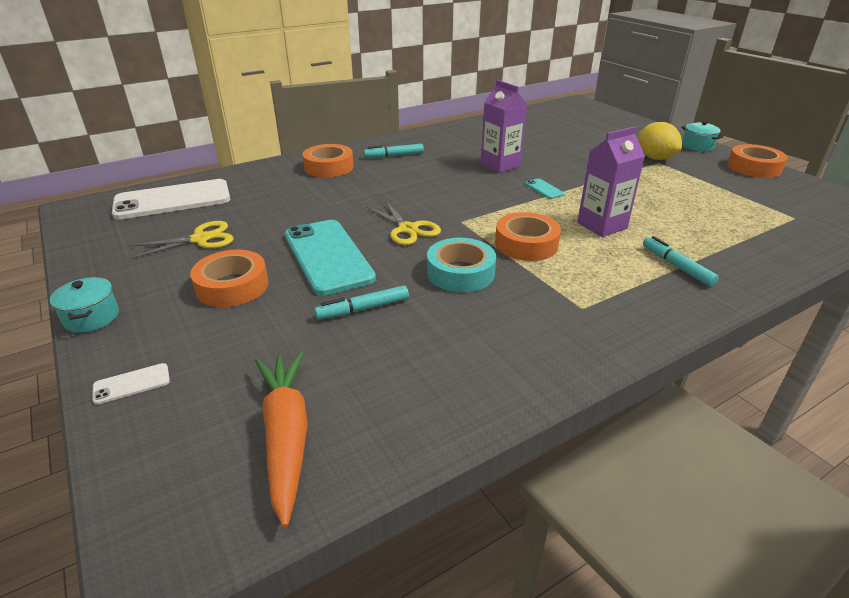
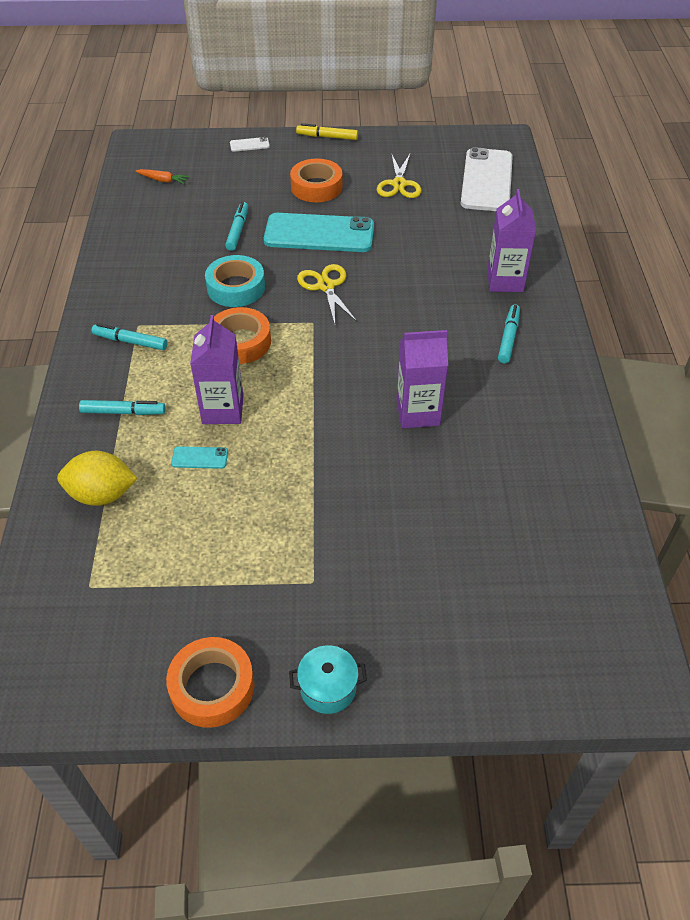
camera: 120 degrees right, 15 degrees up
(92, 318) = (327, 137): turquoise pot -> yellow marker
(132, 384) = (249, 145): white phone -> white phone turned 75 degrees clockwise
(286, 435) = (163, 180): orange carrot -> orange carrot, size x0.49
(329, 167) = (505, 281): orange tape -> purple carton
(408, 229) = (326, 286): yellow scissors -> yellow scissors turned 75 degrees clockwise
(544, 189) = (329, 414): turquoise phone -> turquoise phone (200, 458)
(607, 301) = (131, 342): none -> turquoise marker
(655, 158) = (329, 589): yellow lemon -> yellow lemon (102, 494)

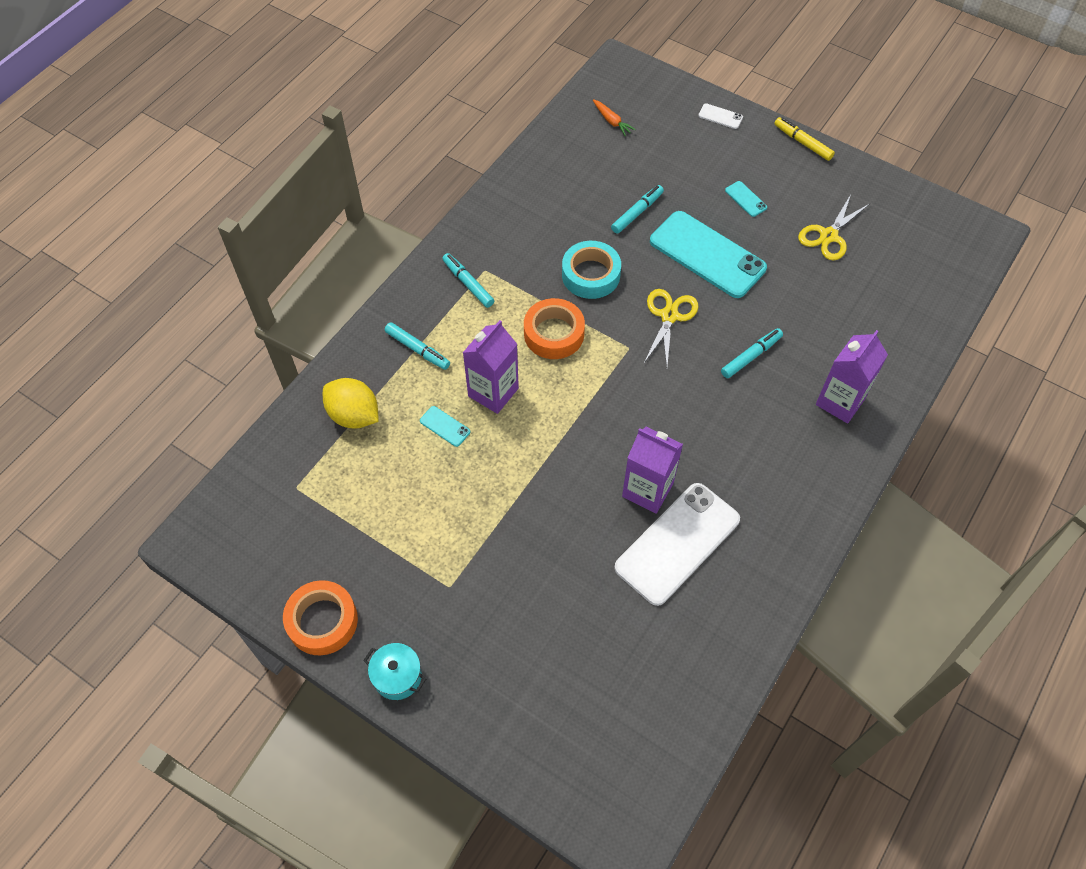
camera: 35 degrees right, 10 degrees up
(316, 187) = (746, 199): orange tape -> turquoise phone
(486, 180) = (922, 276): white phone -> white phone (677, 543)
(508, 338) = (790, 464): turquoise marker -> turquoise marker (750, 356)

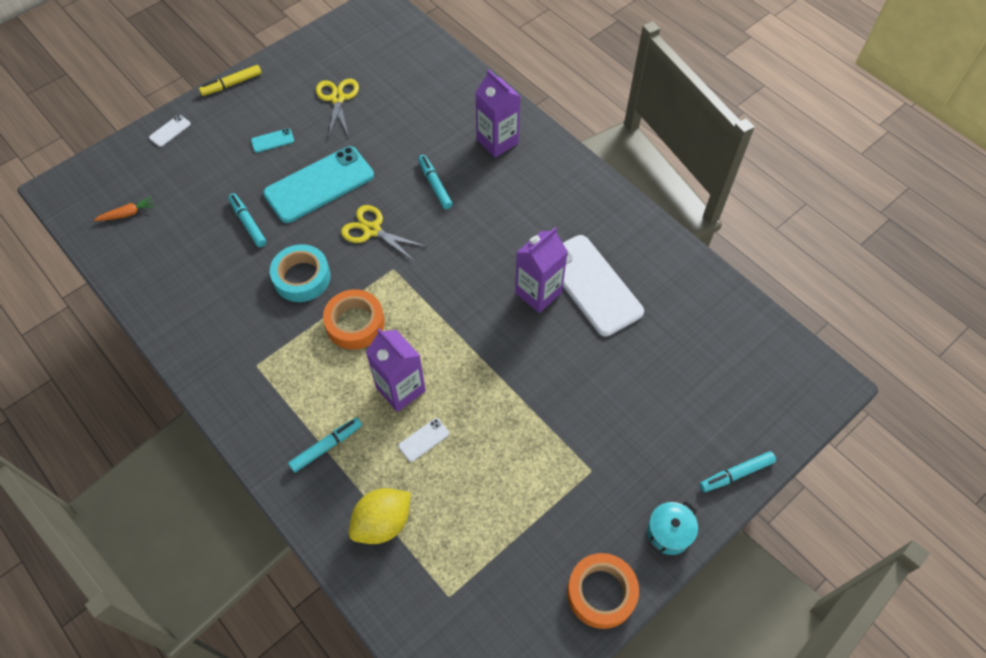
camera: 75 degrees left, 0 degrees up
(445, 426) = (423, 439): turquoise phone -> white phone
(468, 284) = (266, 384): turquoise marker -> turquoise marker (736, 474)
(828, 236) = (337, 98): yellow scissors -> yellow scissors turned 150 degrees counterclockwise

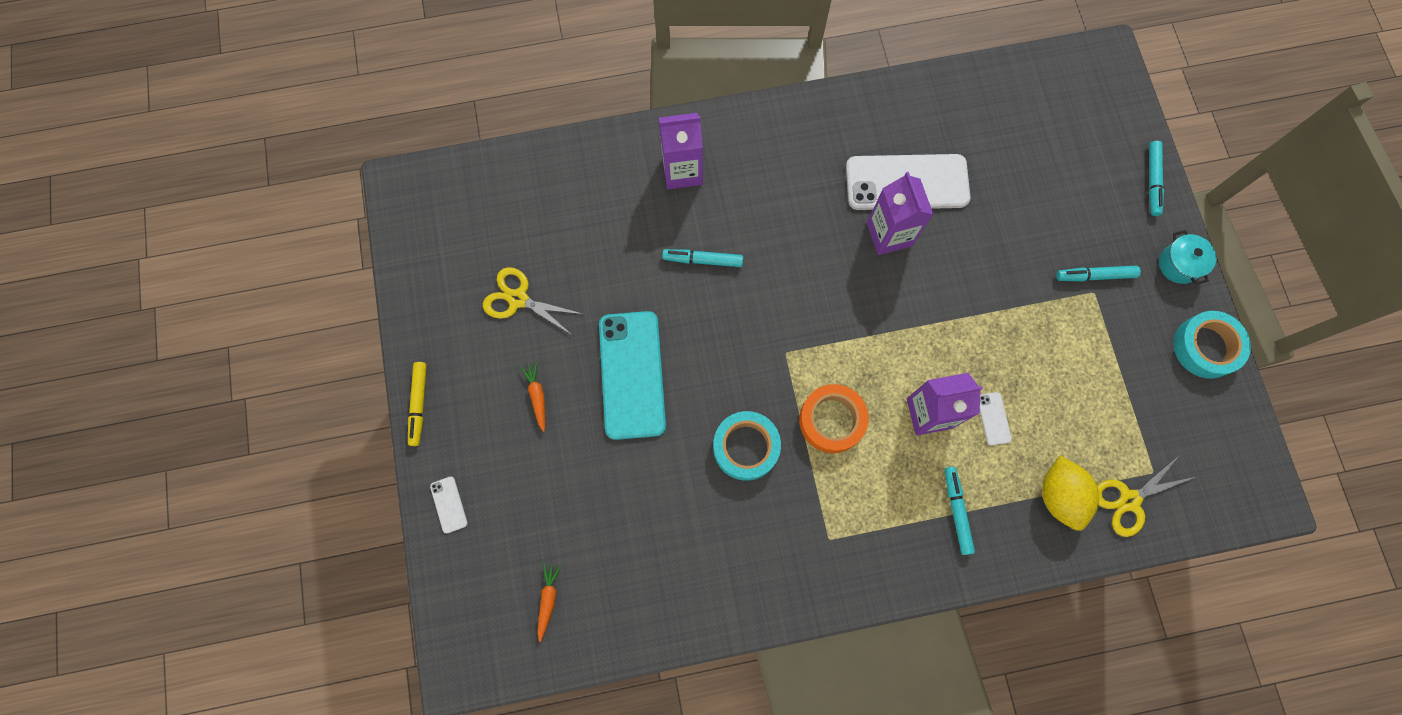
camera: 60 degrees left, 15 degrees up
(248, 223) = (641, 472): turquoise marker -> turquoise marker (1095, 276)
(272, 140) = (537, 396): turquoise phone -> orange carrot
(372, 230) = (725, 350): yellow scissors -> yellow scissors (1129, 500)
(601, 593) = (1205, 347): orange tape -> turquoise tape

